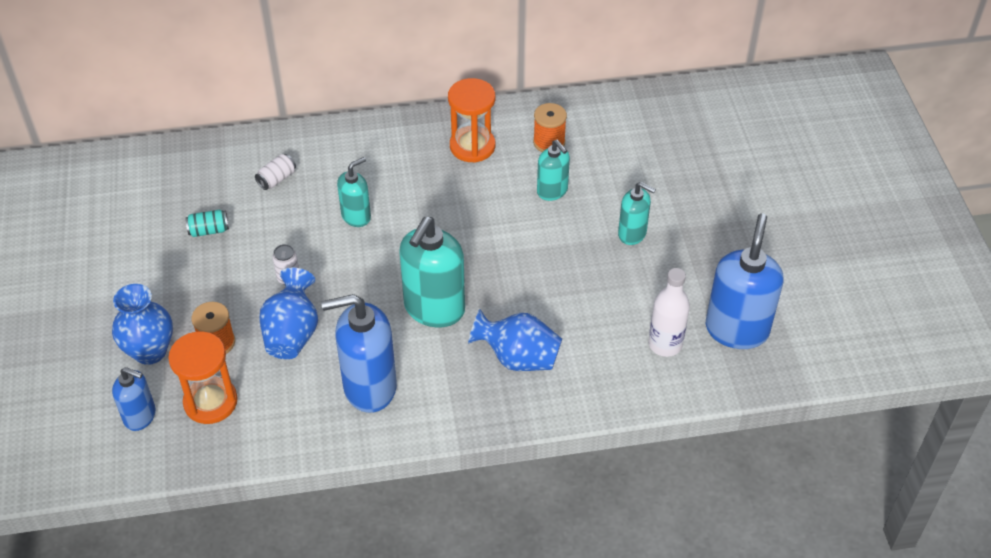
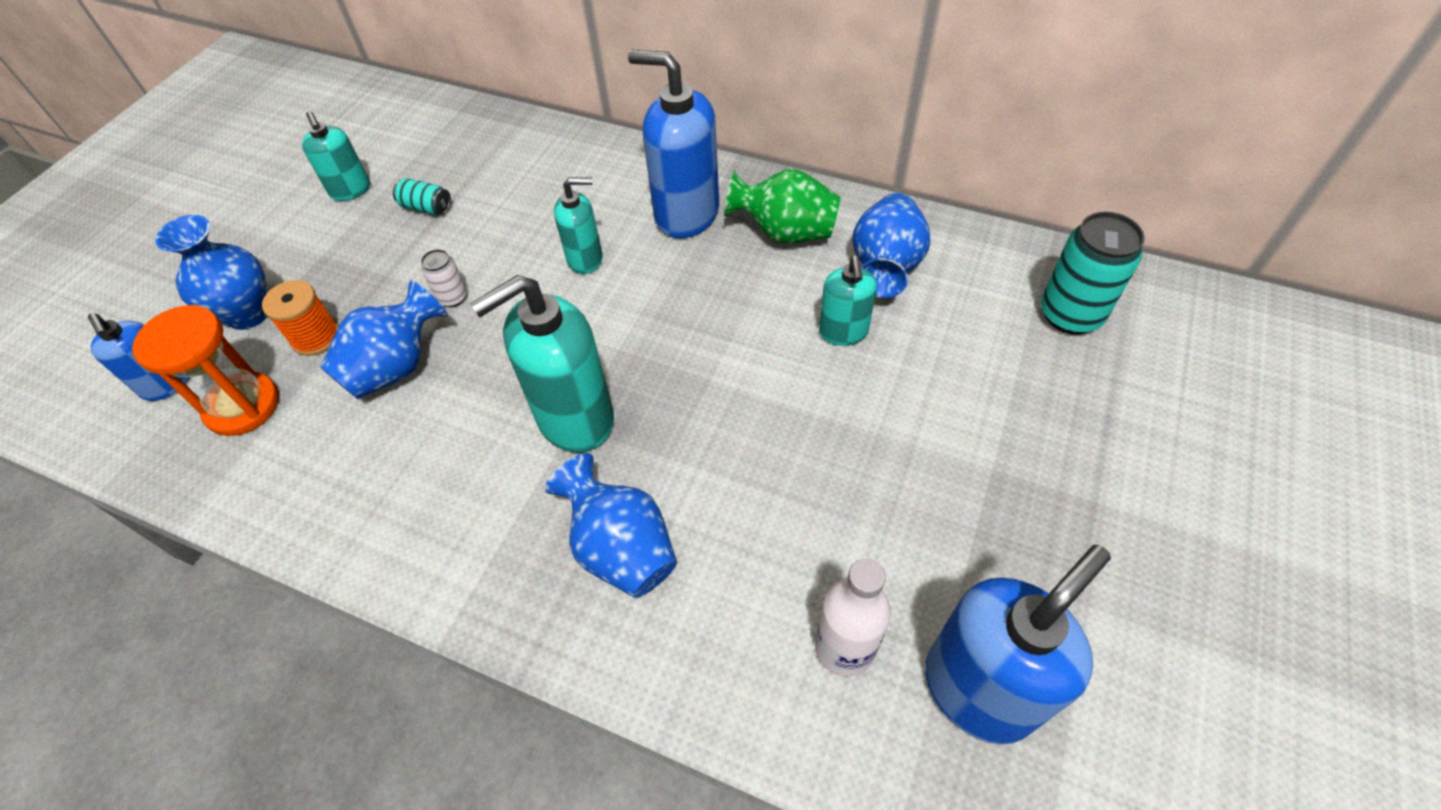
camera: 35 degrees right, 5 degrees up
(277, 179) = (541, 181): white can -> none
(369, 387) = (413, 485): blue soap dispenser -> blue soap dispenser (686, 214)
(472, 146) = (785, 233): orange hourglass -> green vase
(549, 142) = (885, 267): orange spool -> blue vase
(632, 234) = (913, 443): turquoise soap dispenser -> turquoise soap dispenser (350, 190)
(669, 127) = (1070, 315): none -> turquoise can

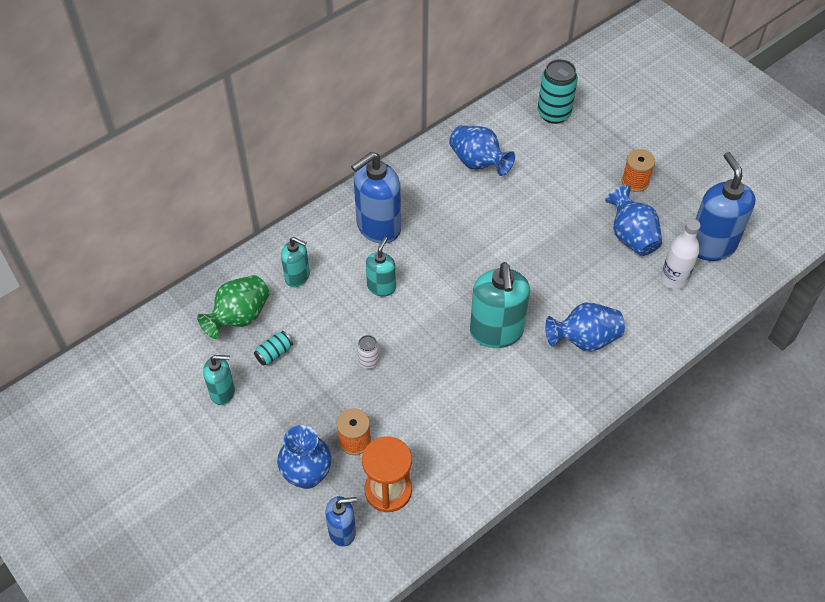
camera: 65 degrees left, 0 degrees up
(396, 367) = (407, 404): blue vase -> blue vase (631, 236)
(785, 233) = (425, 191): green vase -> green vase (239, 317)
(843, 332) = (510, 200): turquoise soap dispenser -> turquoise soap dispenser (297, 276)
(1027, 489) = (635, 181): none -> orange spool

